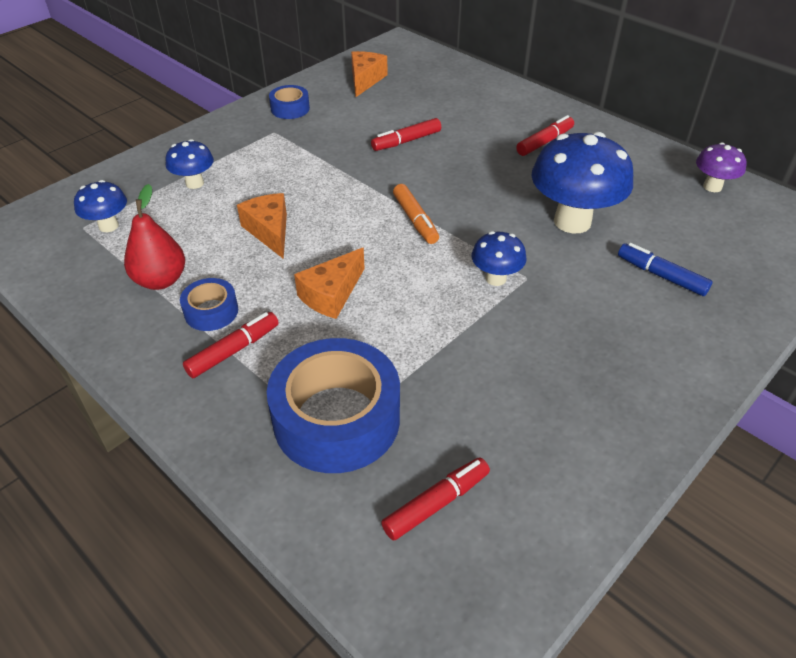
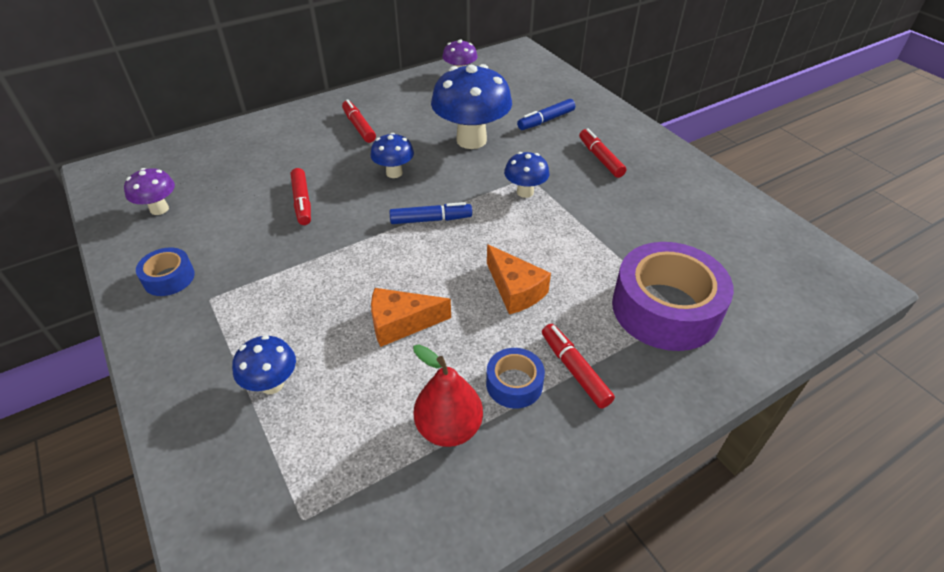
camera: 75 degrees left, 0 degrees up
(108, 226) = (316, 485): blue mushroom -> blue mushroom (394, 173)
(336, 419) = (665, 309): blue tape -> purple tape
(365, 80) = (159, 209): orange cheese -> purple mushroom
(415, 220) = (431, 220): orange marker -> blue marker
(436, 503) = (745, 268): red marker -> red marker (600, 158)

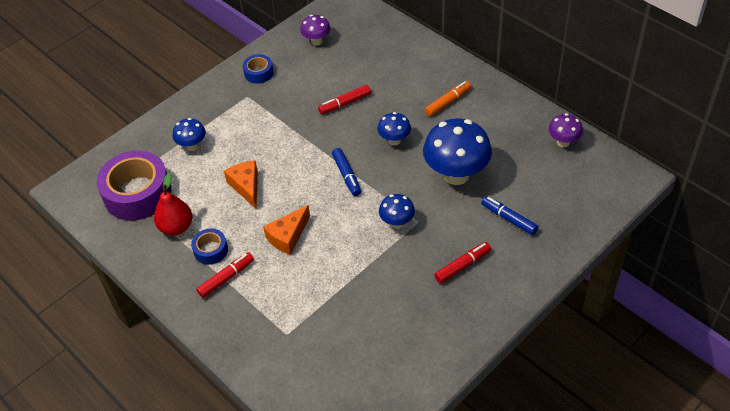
camera: 80 degrees right, 5 degrees up
(359, 127) = (447, 102): red marker -> orange marker
(665, 309) = (290, 323): purple tape -> purple tape (137, 193)

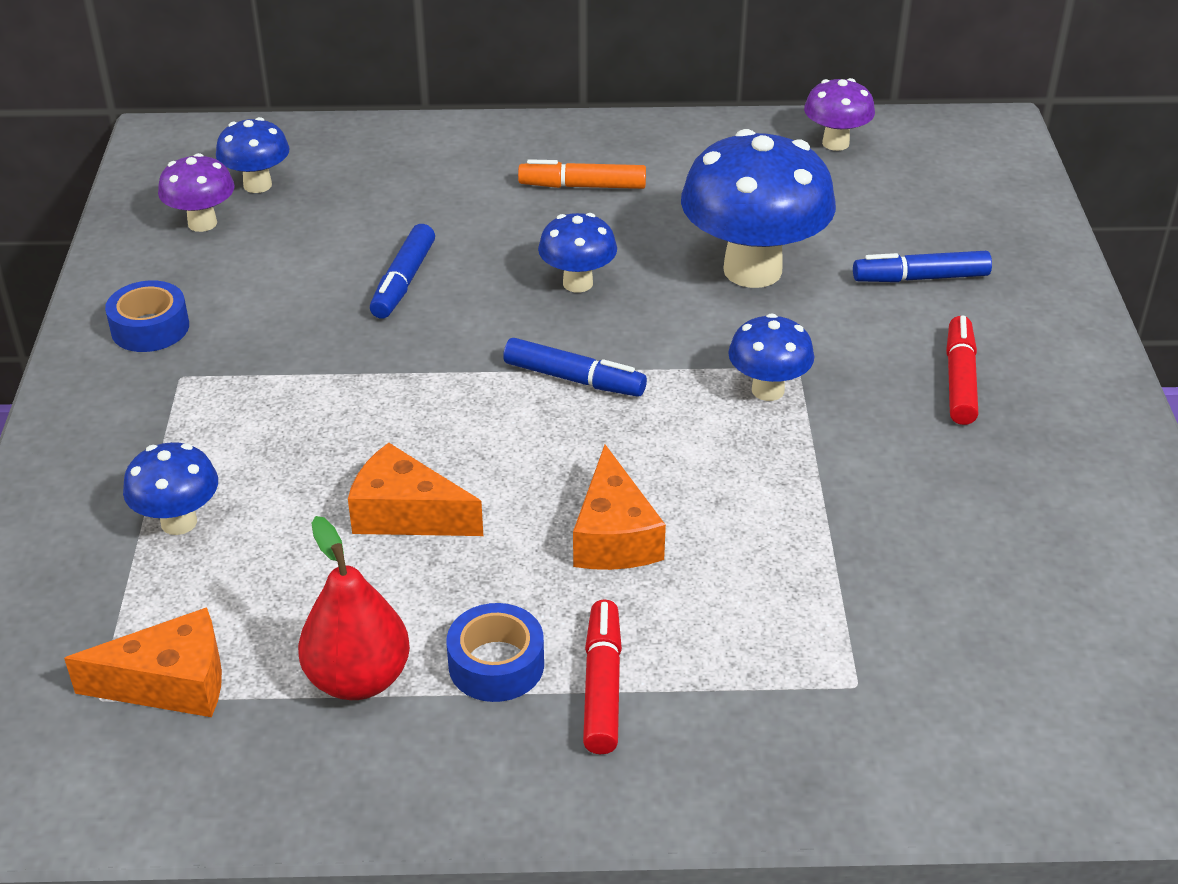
camera: 50 degrees left, 10 degrees down
(137, 193) = (170, 683): purple tape -> orange cheese
(345, 103) = (403, 281): red marker -> blue marker
(349, 35) = (257, 185): none -> blue mushroom
(447, 102) = (583, 186): orange marker -> orange marker turned 90 degrees counterclockwise

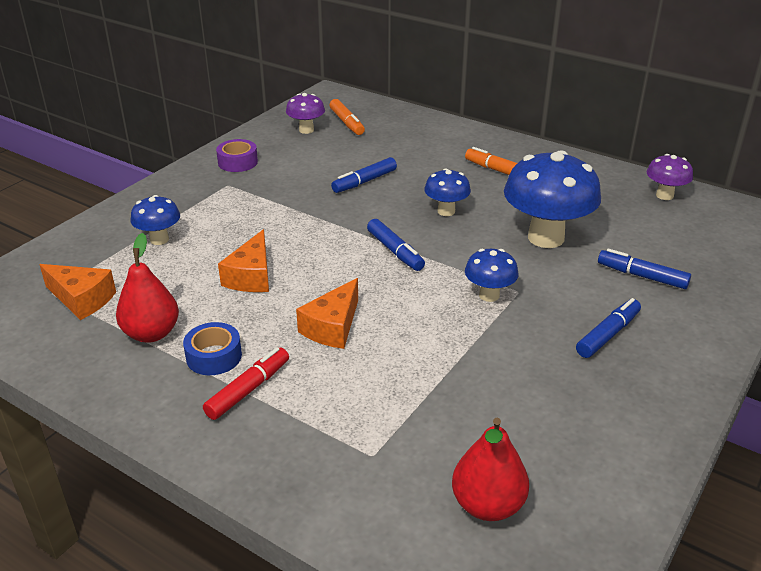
camera: 35 degrees right, 5 degrees down
(150, 328) = (238, 162): blue tape -> purple tape
(257, 185) = (347, 123): blue mushroom -> orange marker
(406, 514) = (251, 276): orange cheese -> orange cheese turned 135 degrees counterclockwise
(959, 380) = (607, 334): red marker -> blue marker
(1046, 672) = (487, 505): none -> red pear

